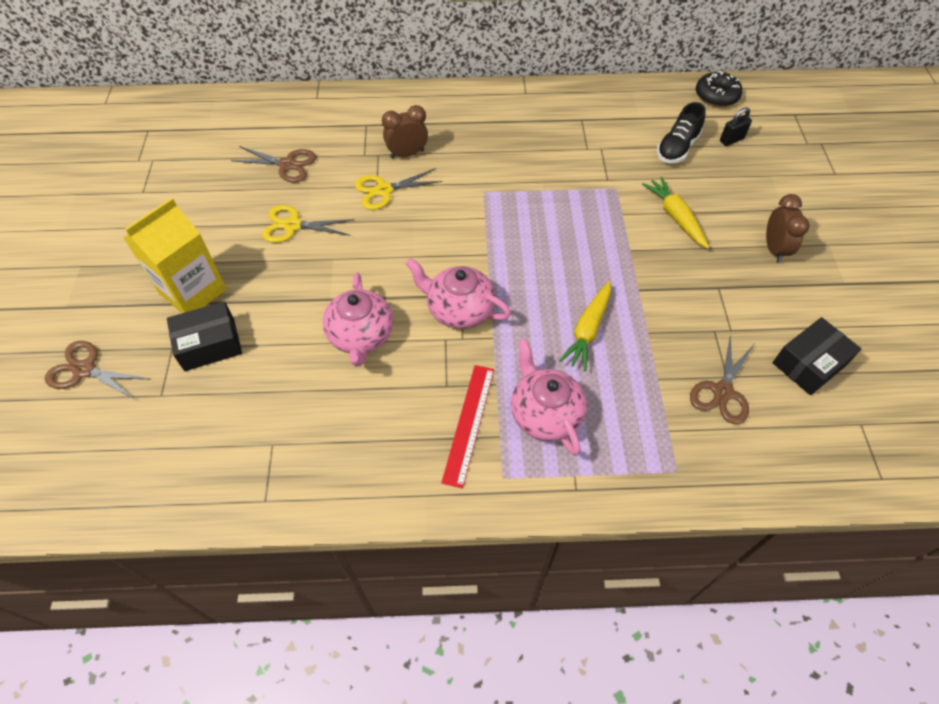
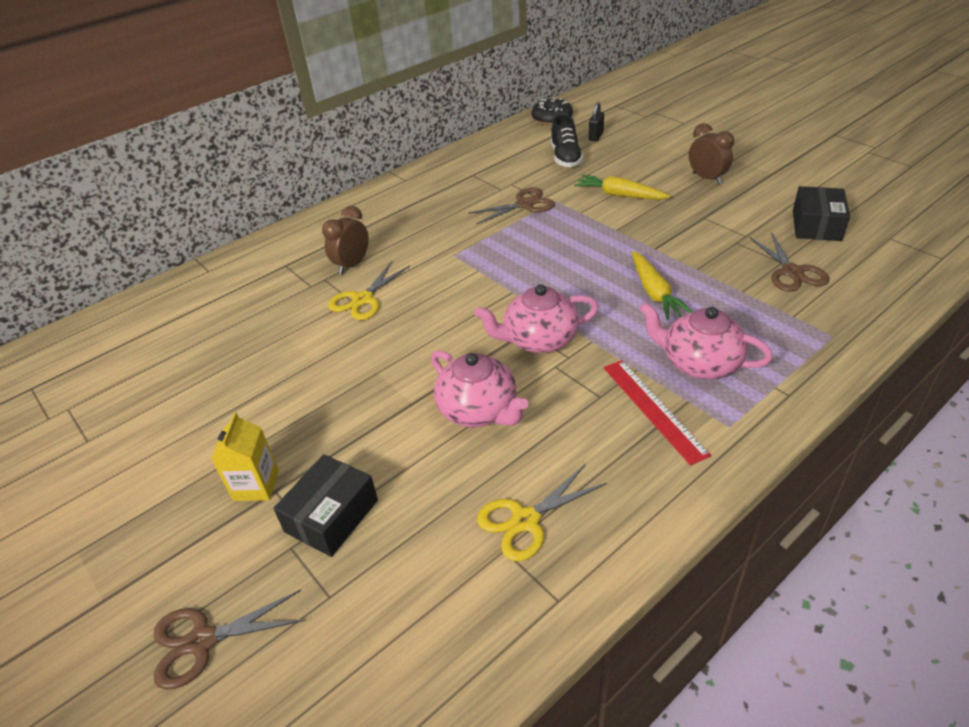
camera: 35 degrees left, 15 degrees down
(193, 291) = (256, 485): yellow carton -> yellow carton, size x0.59
(287, 165) = (238, 332): brown scissors -> brown scissors (524, 204)
(293, 225) = (303, 371): yellow scissors -> yellow scissors (525, 520)

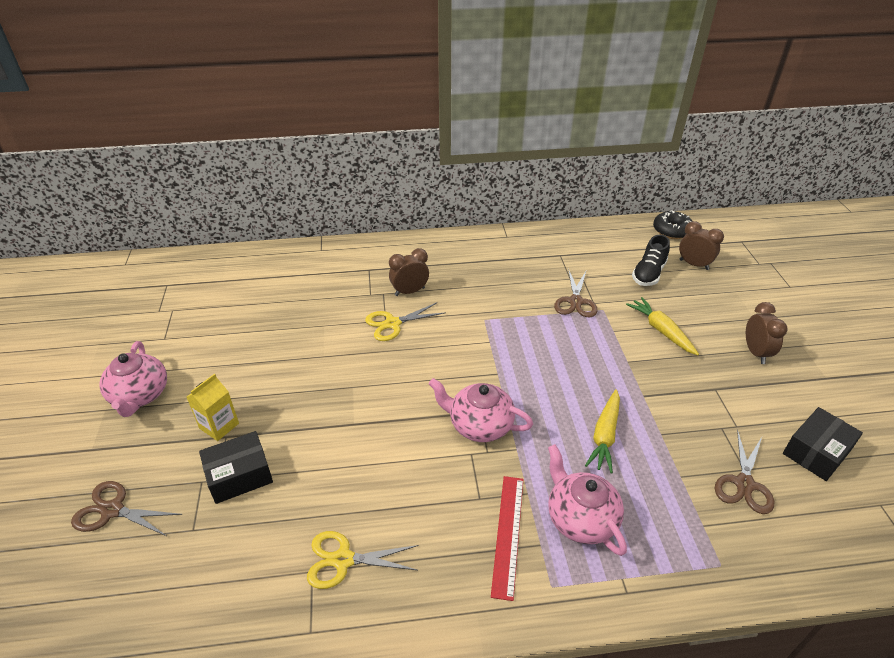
camera: 30 degrees right, 0 degrees up
(479, 410) = (389, 456): pink teapot -> pink teapot (140, 395)
(524, 204) = (575, 301): brown scissors -> brown scissors turned 90 degrees clockwise
(595, 136) = (694, 264): black padlock -> brown clock

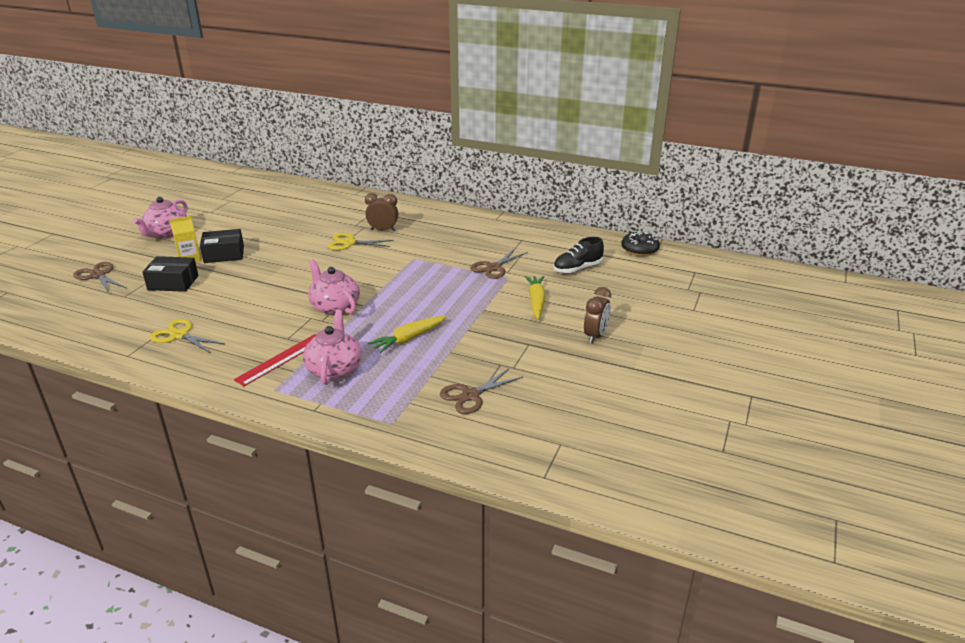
camera: 30 degrees right, 10 degrees down
(694, 264) = (626, 274): brown clock -> none
(816, 452) = (554, 401): black box -> black box (224, 254)

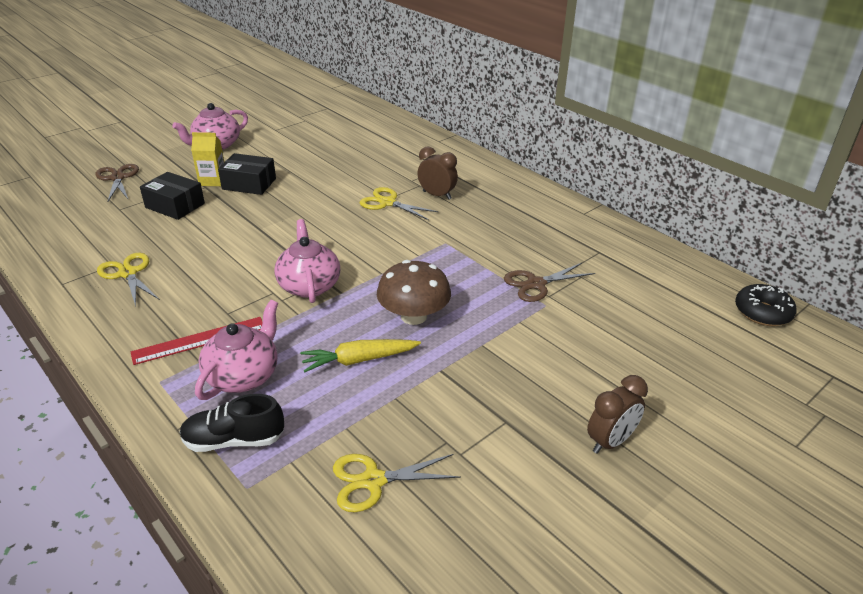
camera: 25 degrees right, 5 degrees up
(426, 305) = (414, 316): none -> brown mushroom
(470, 395) = (373, 480): brown scissors -> yellow scissors
(536, 301) = (560, 354): yellow carrot -> none
(577, 268) = (650, 318): black shoe -> black shoe (234, 440)

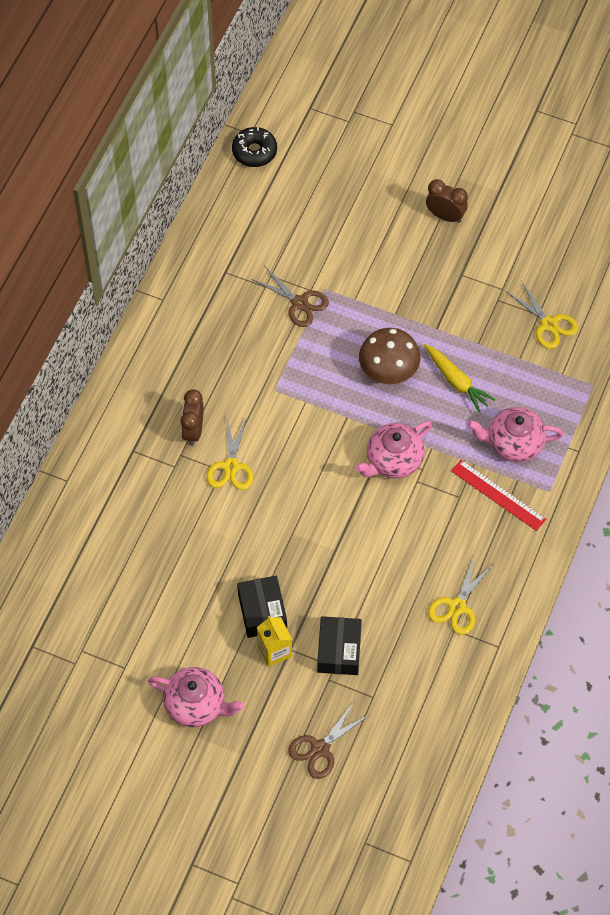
camera: 115 degrees left, 25 degrees up
(234, 440) = (567, 413): black shoe -> none

